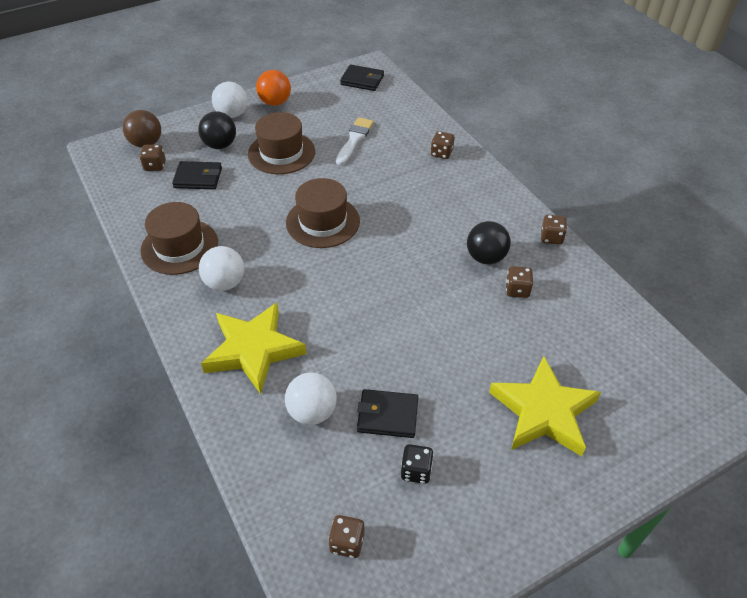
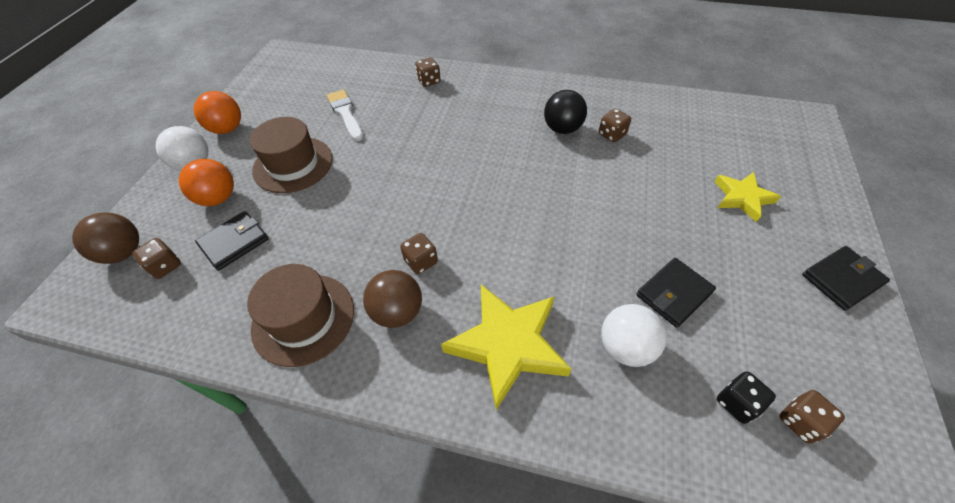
camera: 45 degrees left, 5 degrees up
(220, 145) = (218, 198): black ball -> orange ball
(225, 283) = (397, 312): white ball -> brown ball
(323, 222) = (410, 192): brown hat -> none
(362, 80) = (288, 67): black wallet -> black wallet (841, 280)
(416, 471) = (749, 314): black dice -> black dice (737, 403)
(543, 411) = (742, 198): yellow star -> yellow star, size x0.59
(551, 237) = (579, 87): brown dice -> brown dice (421, 261)

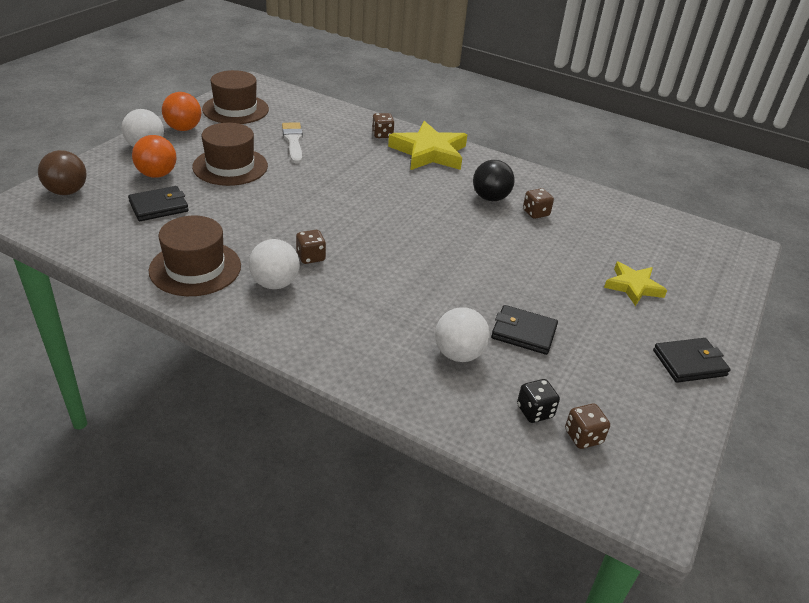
camera: 10 degrees right, 15 degrees down
(165, 266) = (97, 208): brown dice -> none
(273, 90) = (235, 109): none -> brown hat
(397, 312) = (275, 283): brown ball -> white ball
(508, 345) = (357, 327): yellow star -> yellow star (429, 152)
(673, 294) = (523, 332): black wallet -> black wallet turned 45 degrees clockwise

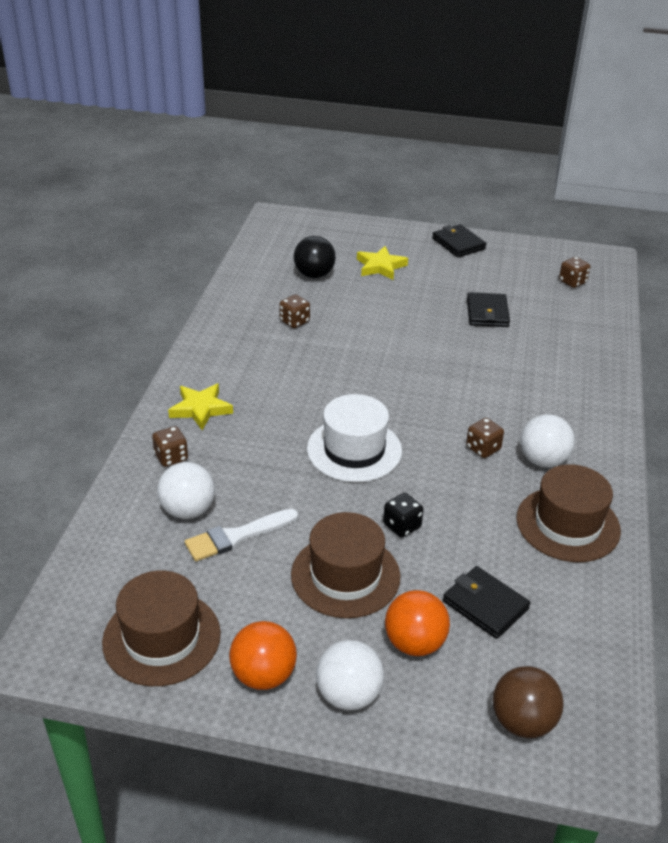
camera: 105 degrees left, 0 degrees up
(347, 199) = (354, 450): none -> white hat
(429, 152) = (200, 409): yellow star -> yellow star, size x0.59
(458, 354) = (540, 340): white ball -> white ball (188, 510)
(490, 198) = (283, 352): black ball -> black ball (314, 275)
(535, 411) = (568, 301): black dice -> black dice (402, 526)

